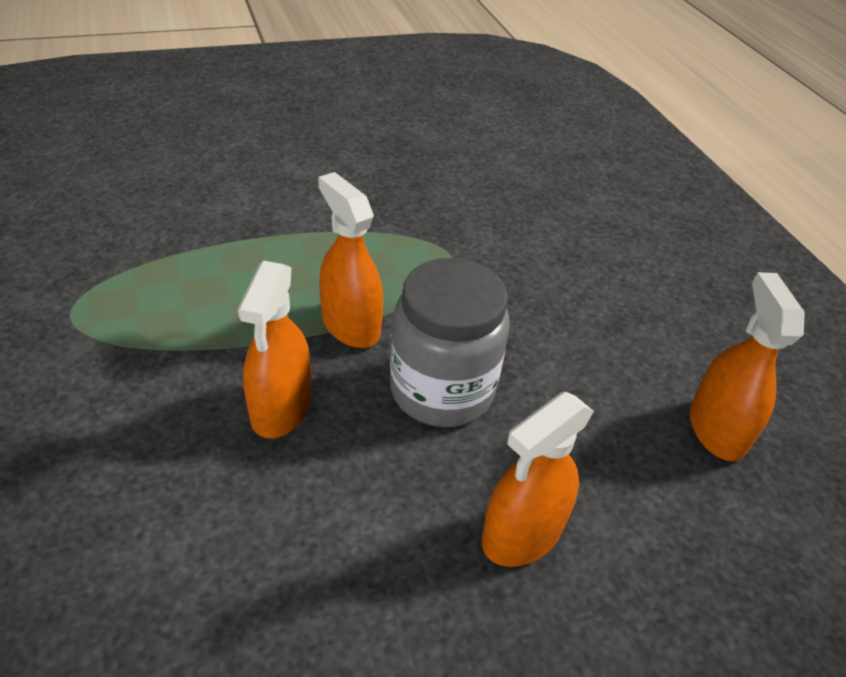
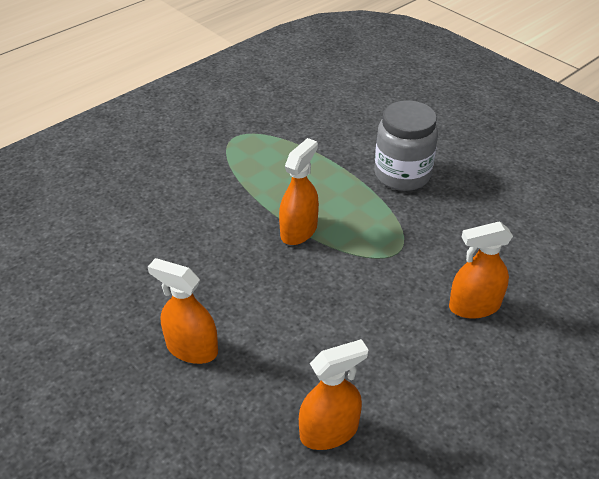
camera: 70 degrees right, 0 degrees up
(281, 408) = (221, 229): orange spray bottle -> orange spray bottle (474, 306)
(441, 390) = (274, 285): grey jar -> grey jar (402, 174)

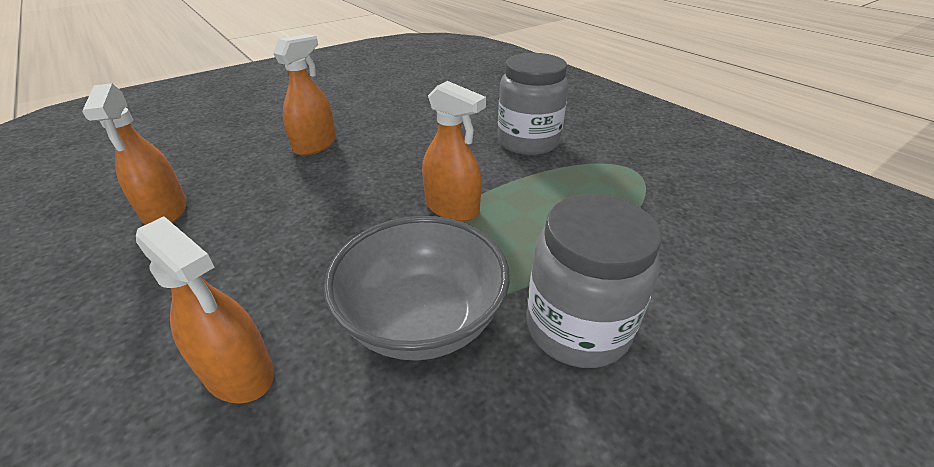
camera: 95 degrees right, 5 degrees down
(188, 189) = (528, 142): none -> grey jar
(413, 234) = (422, 319): none -> grey bowl
(474, 306) = (239, 373): orange spray bottle -> orange spray bottle turned 135 degrees clockwise

